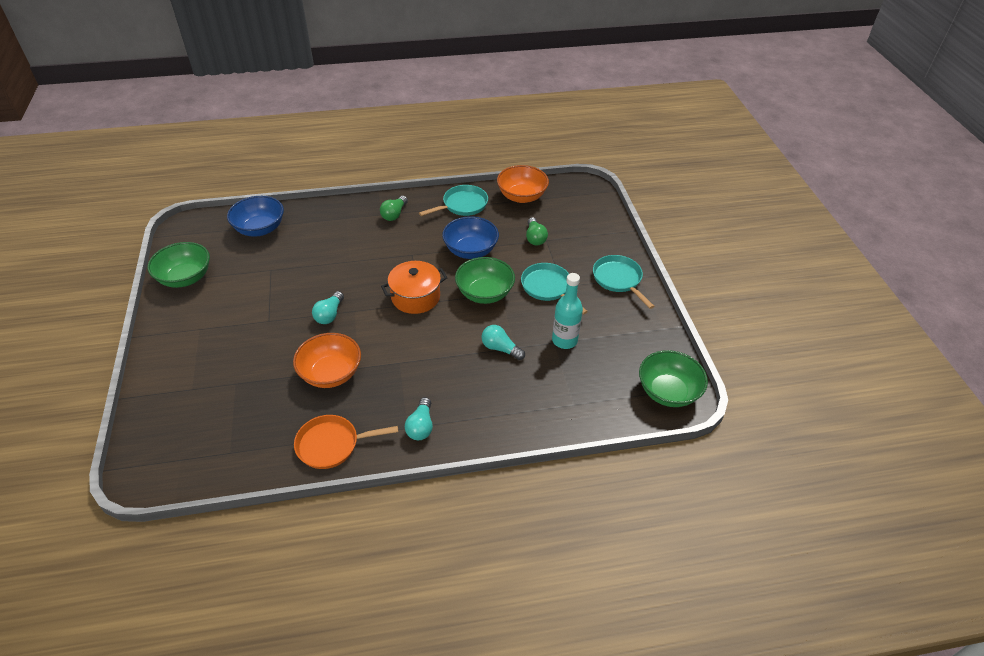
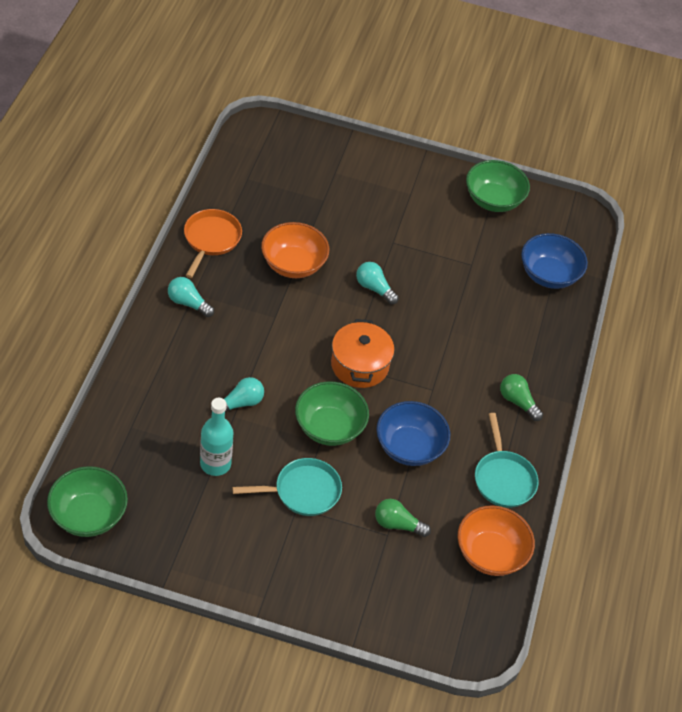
camera: 110 degrees right, 5 degrees up
(618, 280) = (273, 571): turquoise pan -> none

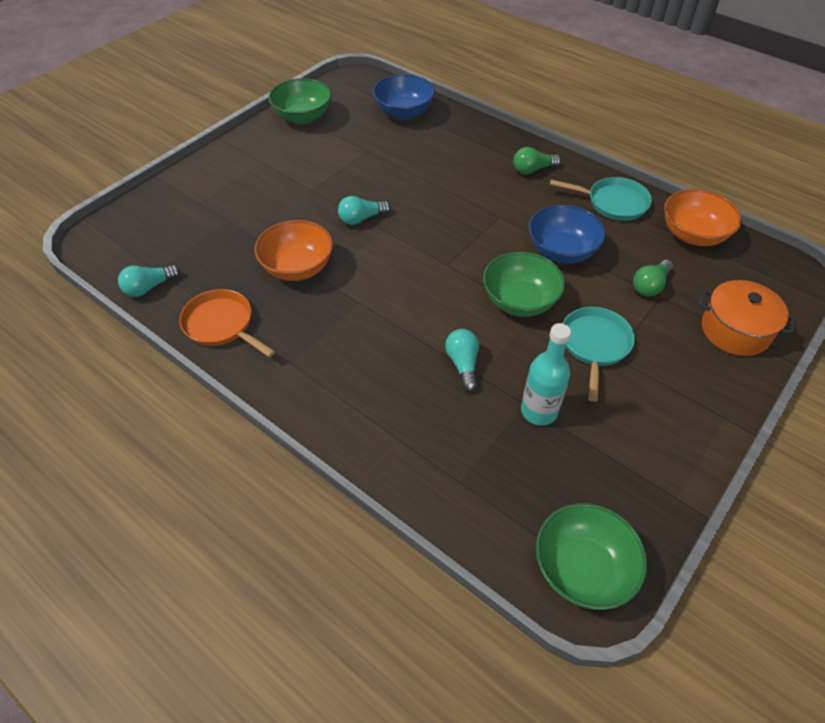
camera: 60 degrees left, 0 degrees up
(188, 303) = (301, 371): turquoise light bulb -> turquoise light bulb (149, 287)
(359, 365) = (451, 256): orange pot -> orange pot (735, 330)

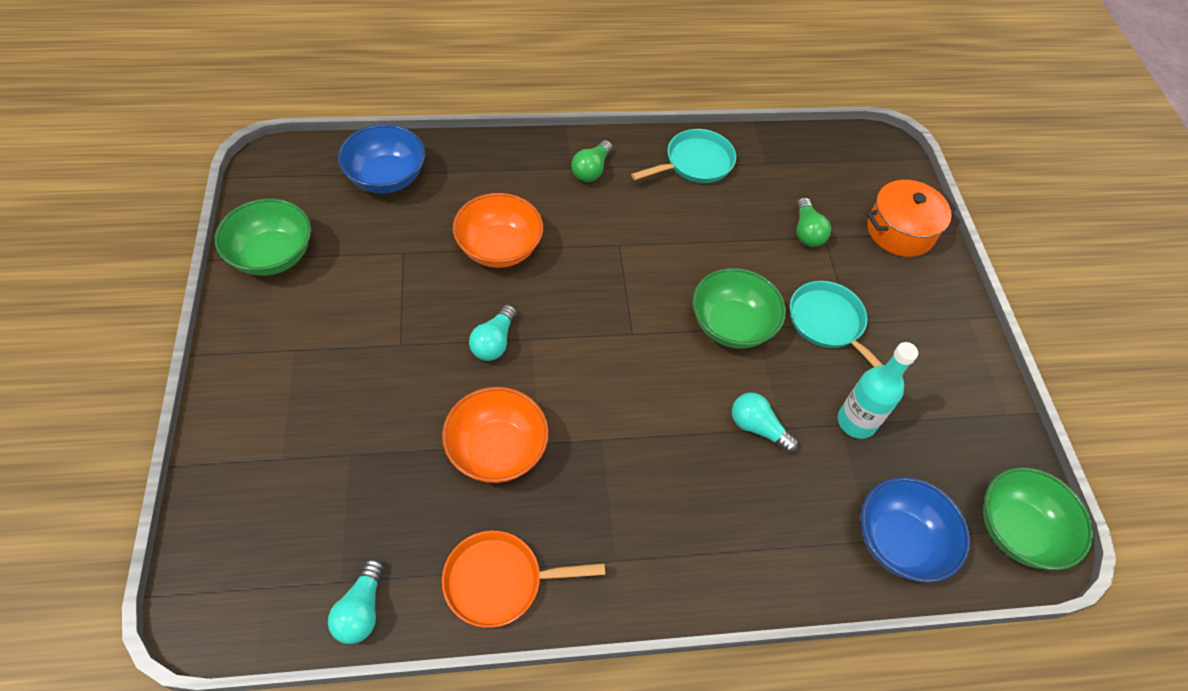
camera: 50 degrees left, 5 degrees up
(561, 251) = (709, 246): blue bowl -> blue bowl (899, 541)
(693, 235) = (785, 156): orange bowl -> orange bowl (499, 248)

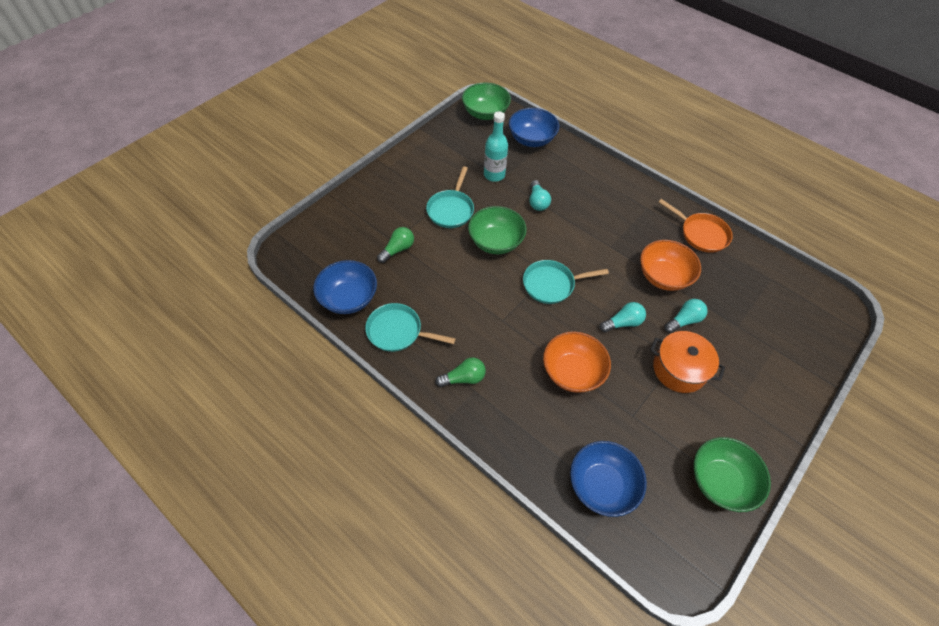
camera: 130 degrees left, 0 degrees up
(361, 610) = (767, 264): turquoise light bulb -> turquoise light bulb (684, 321)
(615, 324) = (552, 284): none -> turquoise pan
(774, 156) = (349, 298): none -> blue bowl
(900, 231) = (354, 215): orange pot -> orange pot (679, 369)

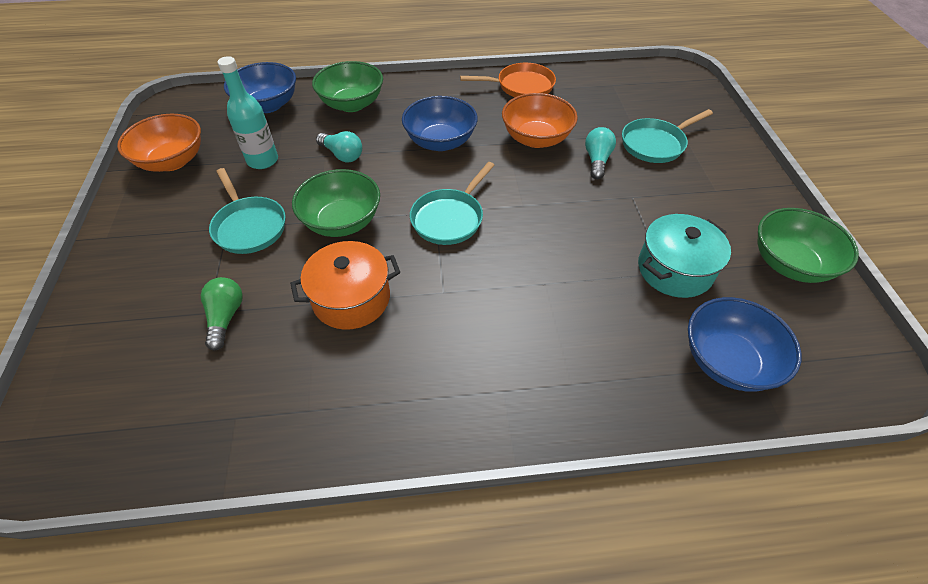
camera: 45 degrees left, 5 degrees down
(349, 298) = (217, 431): blue bowl -> blue bowl (440, 142)
(398, 331) = (335, 410): turquoise pan -> turquoise pan (655, 144)
(463, 378) = (476, 389): green light bulb -> none
(485, 113) = (183, 111): green bowl -> green bowl (352, 104)
(572, 372) = (570, 281): orange bowl -> orange bowl (172, 161)
(623, 323) = (554, 201): turquoise light bulb -> none
(641, 419) = (675, 269): none -> turquoise pot
(679, 369) = (645, 202): orange pot -> orange pot (351, 299)

